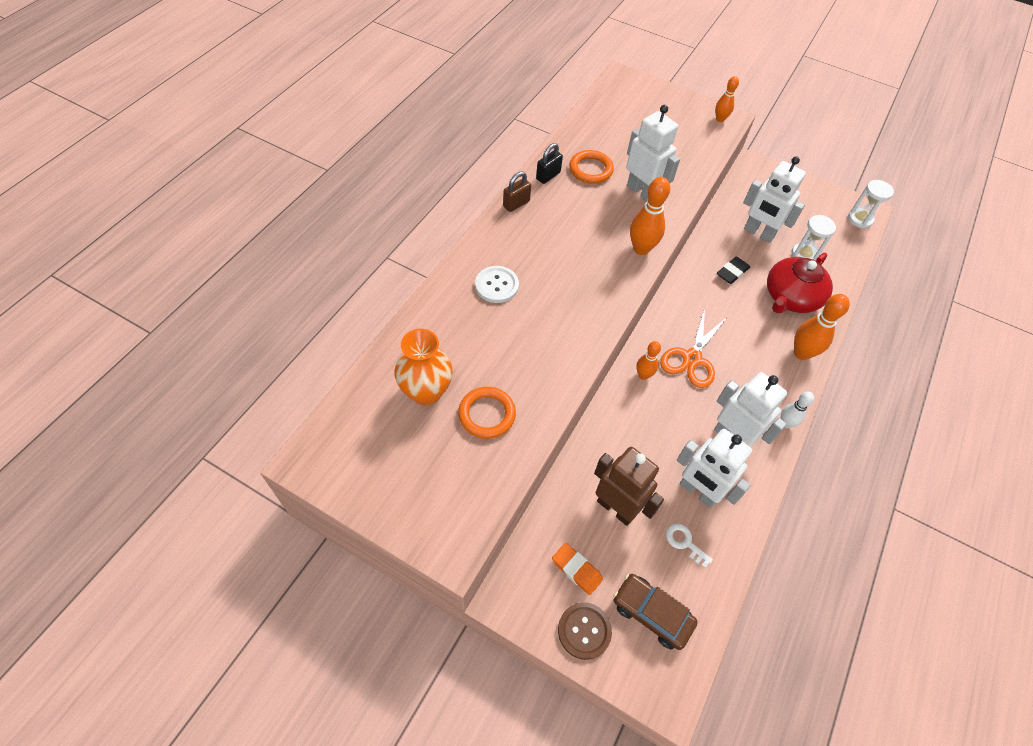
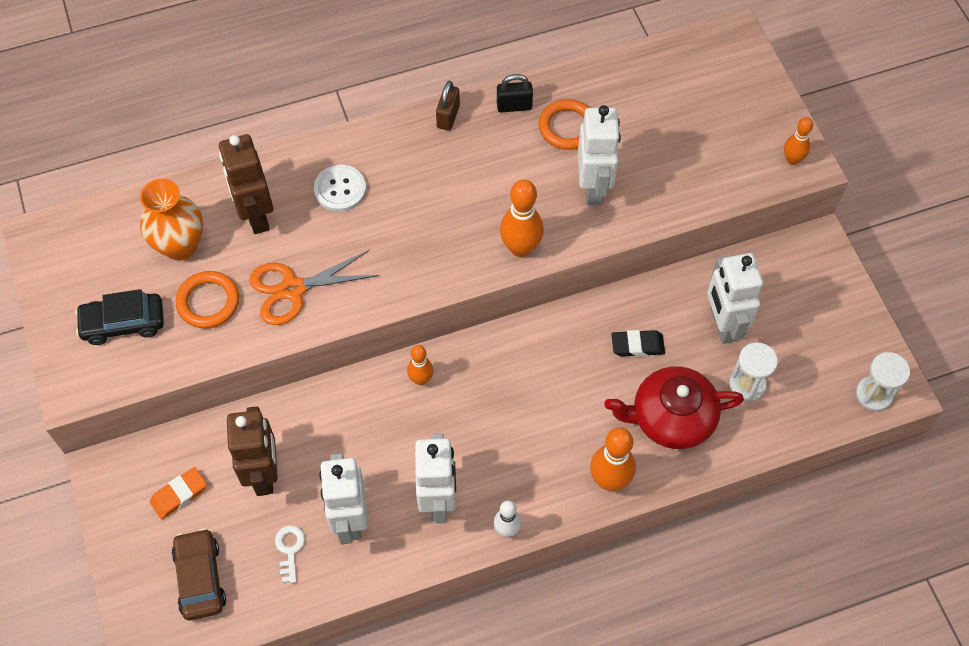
camera: 45 degrees right, 5 degrees up
(440, 474) = (123, 323): none -> black car
(458, 337) = (256, 216): none -> brown robot
(516, 204) = (448, 117): brown padlock -> brown padlock turned 75 degrees counterclockwise
(576, 570) = (179, 495): orange eraser -> orange eraser turned 60 degrees clockwise
(584, 631) = (135, 544): brown button -> none
(692, 358) = (487, 399): orange scissors -> orange scissors (293, 289)

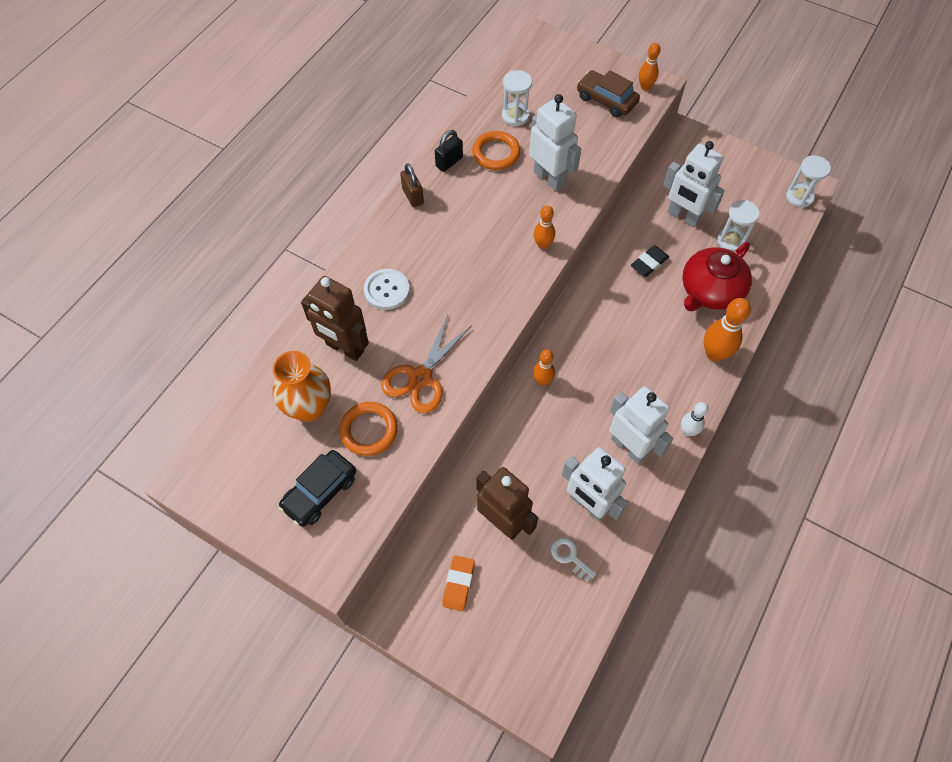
camera: 40 degrees left, 0 degrees up
(200, 578) = (530, 627): brown car -> brown car (606, 100)
(520, 248) = (543, 245): orange bowling pin -> orange bowling pin, size x0.61
(625, 102) = (515, 116): none -> white hourglass

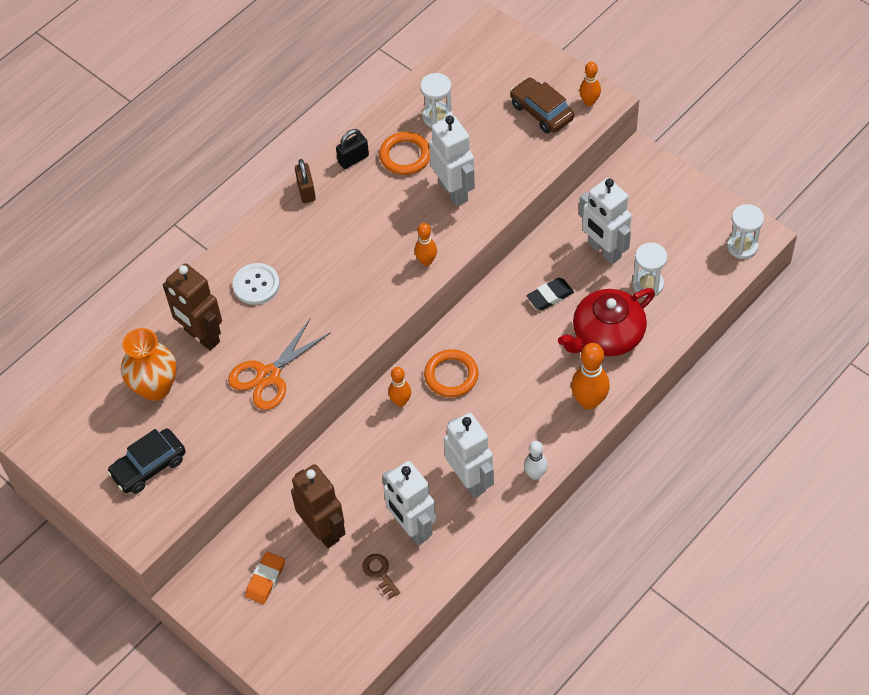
camera: 15 degrees right, 5 degrees down
(369, 430) = (207, 417): orange ring -> orange ring (451, 375)
(569, 556) = (379, 573): white key -> brown key

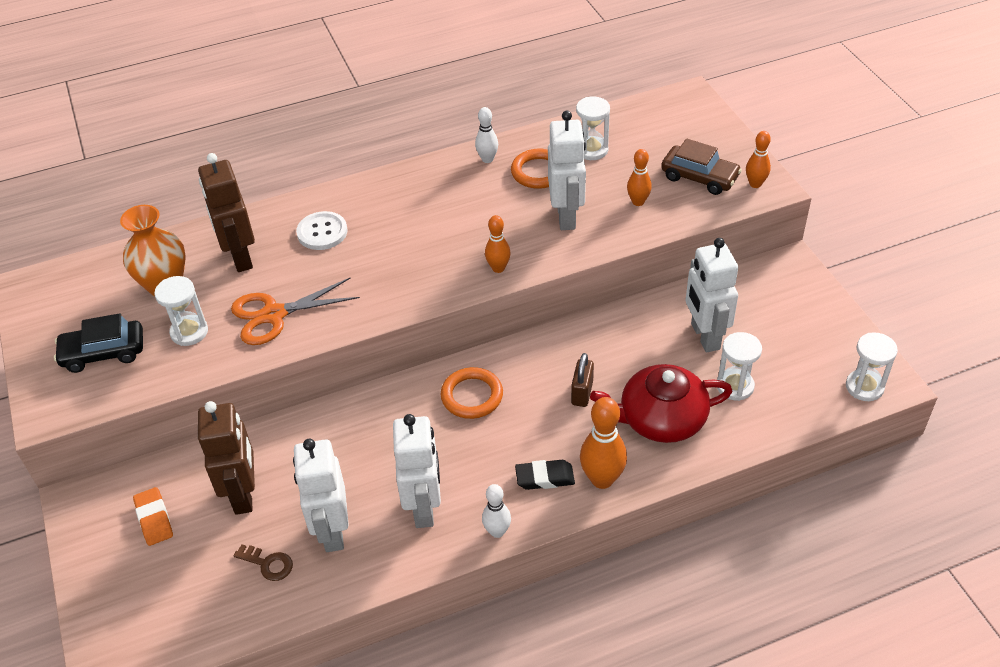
camera: 25 degrees right, 10 degrees down
(208, 419) = (189, 332): none -> white hourglass
(265, 579) = (154, 519): orange eraser -> orange eraser turned 75 degrees counterclockwise
(306, 191) = (425, 171): brown padlock -> brown padlock (582, 393)
(353, 159) = (487, 159): black padlock -> white bowling pin
(379, 573) = (268, 564): brown key -> brown key turned 120 degrees clockwise
(400, 401) = (405, 401): orange bowling pin -> orange bowling pin (638, 202)
(541, 112) = (699, 177): brown car -> brown car turned 135 degrees clockwise
(550, 296) = (621, 359): black eraser -> black eraser (545, 477)

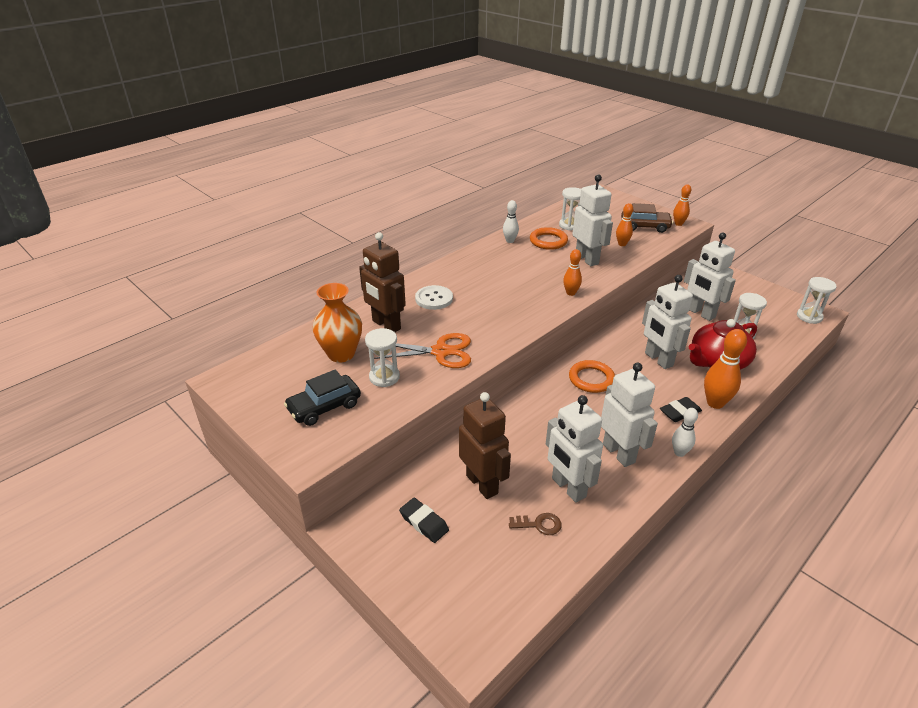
camera: 25 degrees left, 10 degrees down
(154, 519) = (424, 522): orange eraser -> black eraser
(274, 315) = (440, 352): orange scissors -> orange scissors turned 135 degrees counterclockwise
(582, 393) = (658, 359): brown padlock -> white robot

